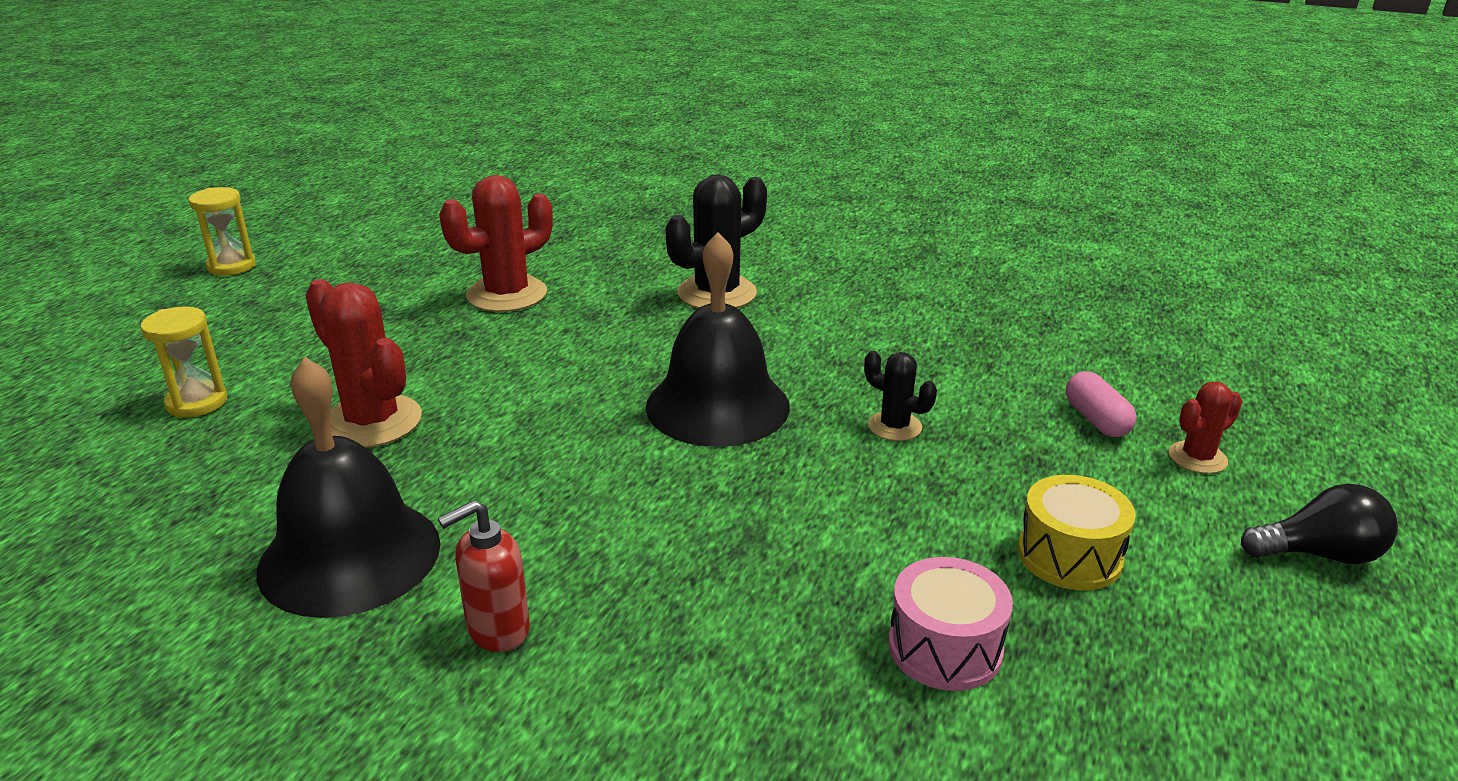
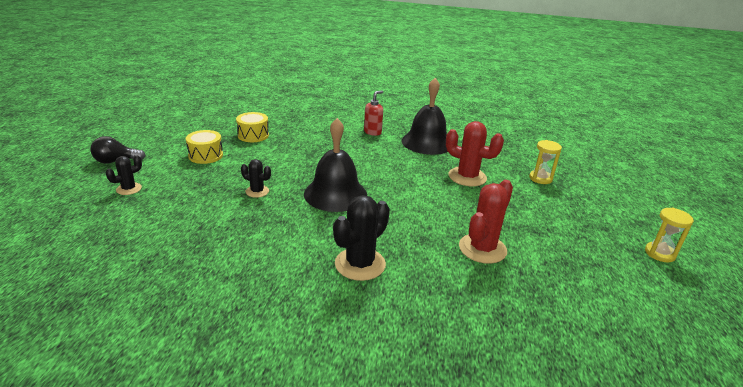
camera: 165 degrees right, 0 degrees up
(945, 648) = (253, 135): pink drum -> yellow drum
(1096, 420) = (162, 201): pink capsule -> none
(1197, 458) = (129, 189): red cactus -> black cactus

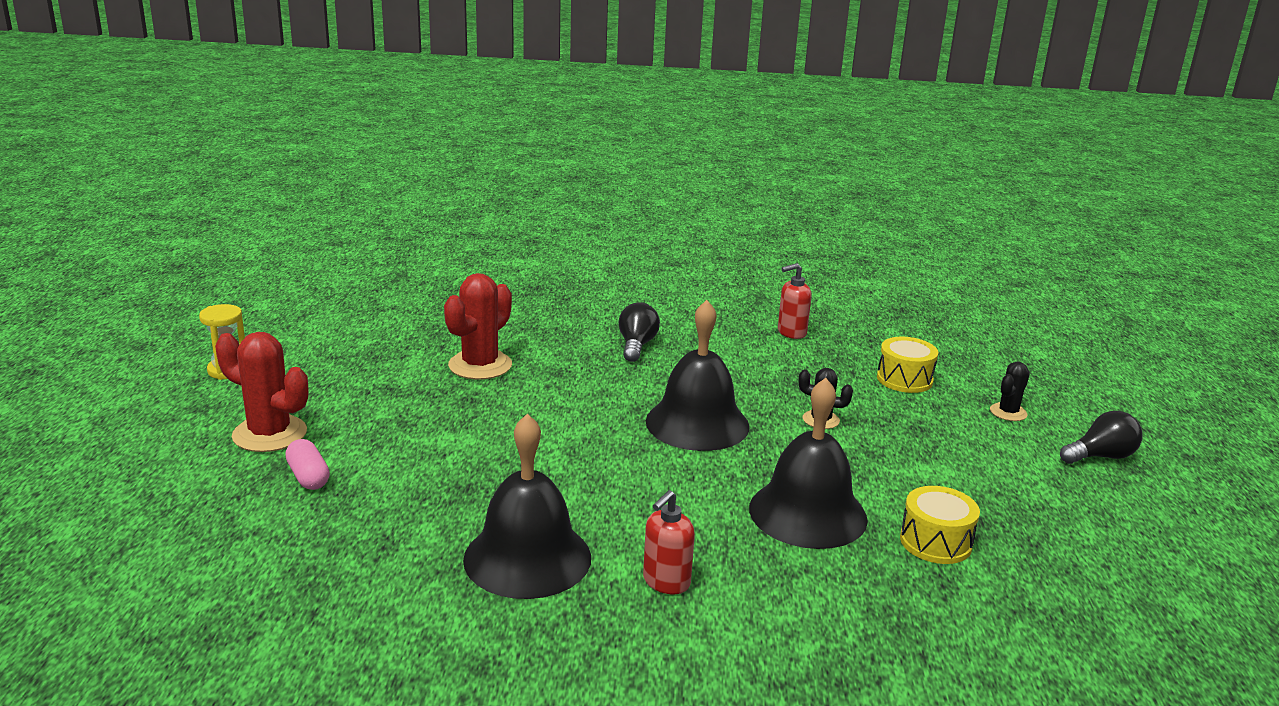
camera: 175 degrees right, 5 degrees down
(205, 155) = (971, 480): yellow drum -> yellow drum (904, 379)
(214, 274) = (791, 333): none -> red soap dispenser
(301, 148) = (808, 513): none -> black bell
(360, 264) = (636, 345): black cactus -> black light bulb
(467, 177) = (460, 470): red cactus -> red cactus (269, 434)
(540, 178) = (308, 477): yellow hourglass -> pink capsule

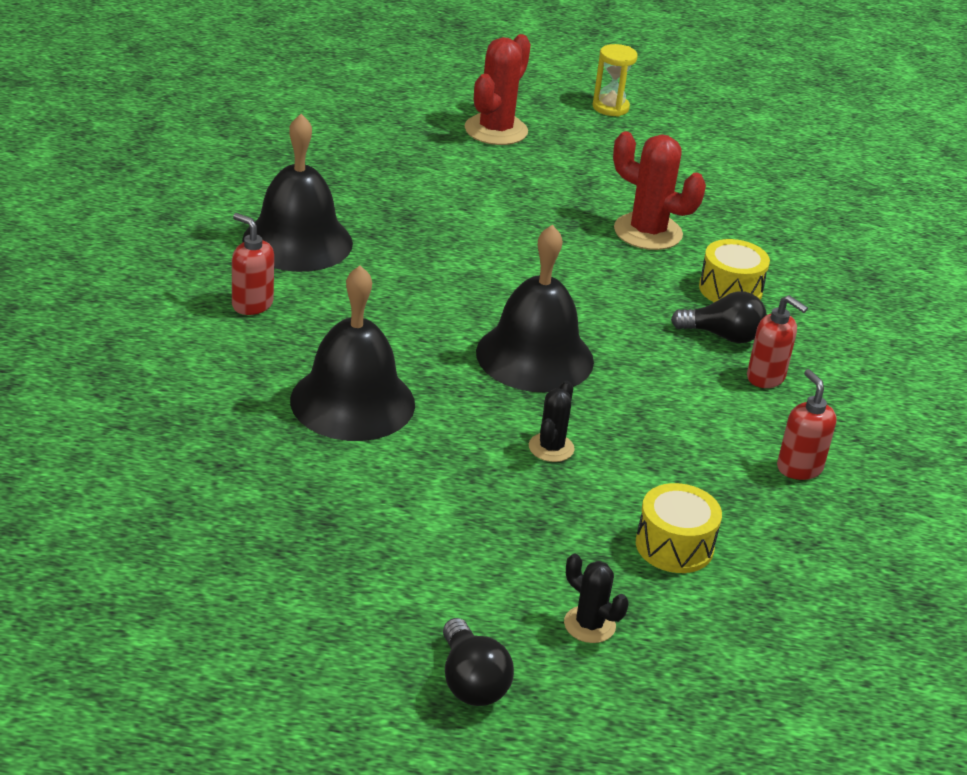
camera: 90 degrees right, 10 degrees up
(308, 477) = (426, 148): pink capsule -> none
(687, 334) = (766, 378): none -> red soap dispenser
(935, 542) = (291, 477): yellow drum -> yellow drum (730, 289)

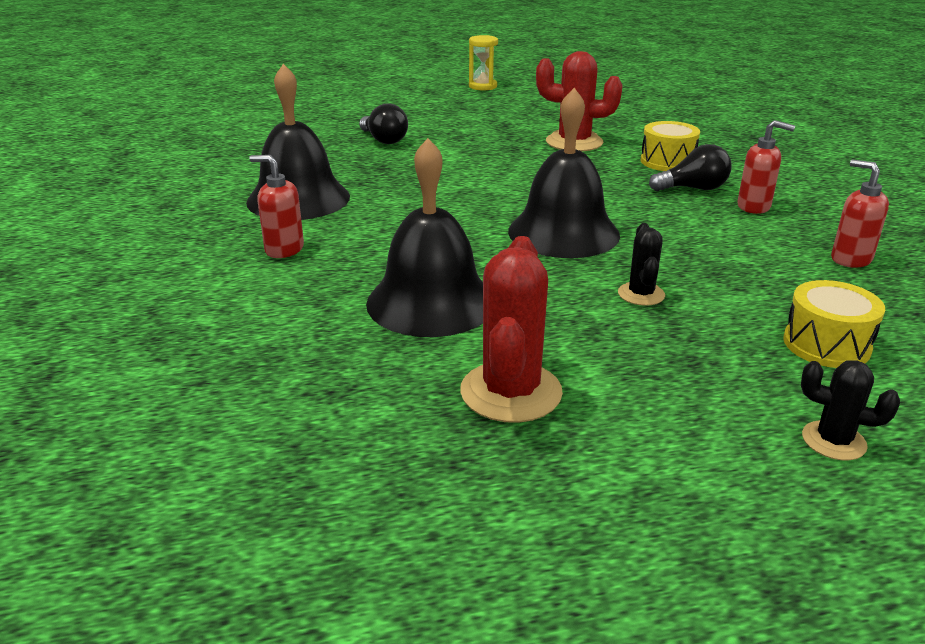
camera: 15 degrees left, 5 degrees down
(471, 682) = (783, 548): black light bulb -> black light bulb (384, 140)
(496, 130) = (411, 110): red cactus -> red cactus (511, 392)

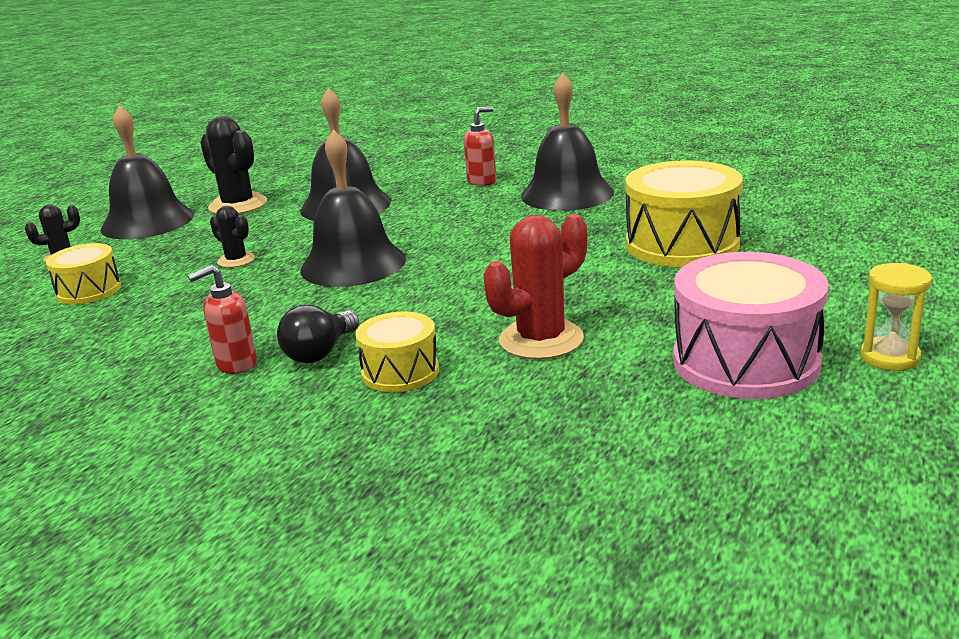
camera: 130 degrees right, 5 degrees down
(384, 140) = (682, 244): black light bulb -> yellow drum
(511, 392) = (238, 205): red cactus -> black cactus
(526, 104) = (745, 361): none -> pink drum
(656, 446) = (147, 222): none -> black bell
(850, 259) = (103, 356): red soap dispenser -> none

